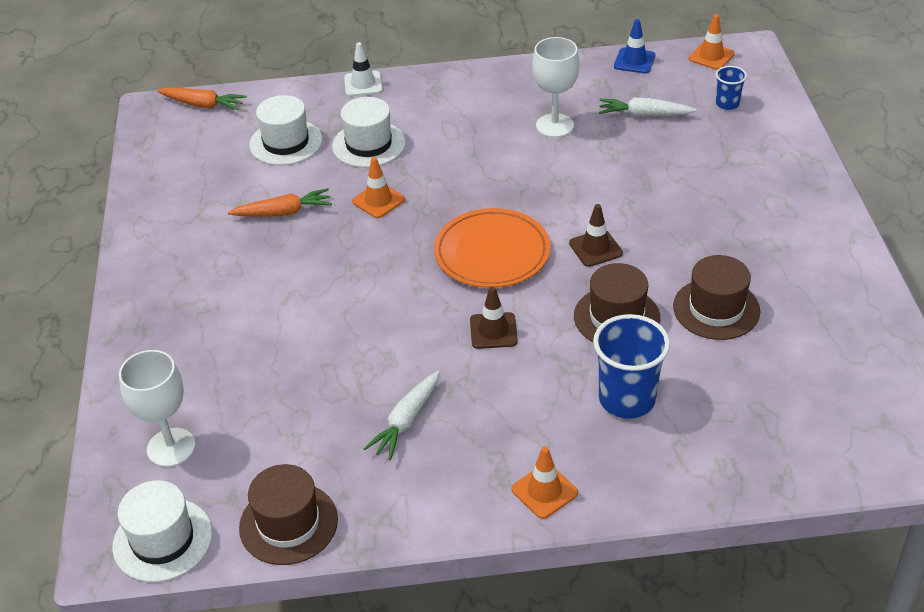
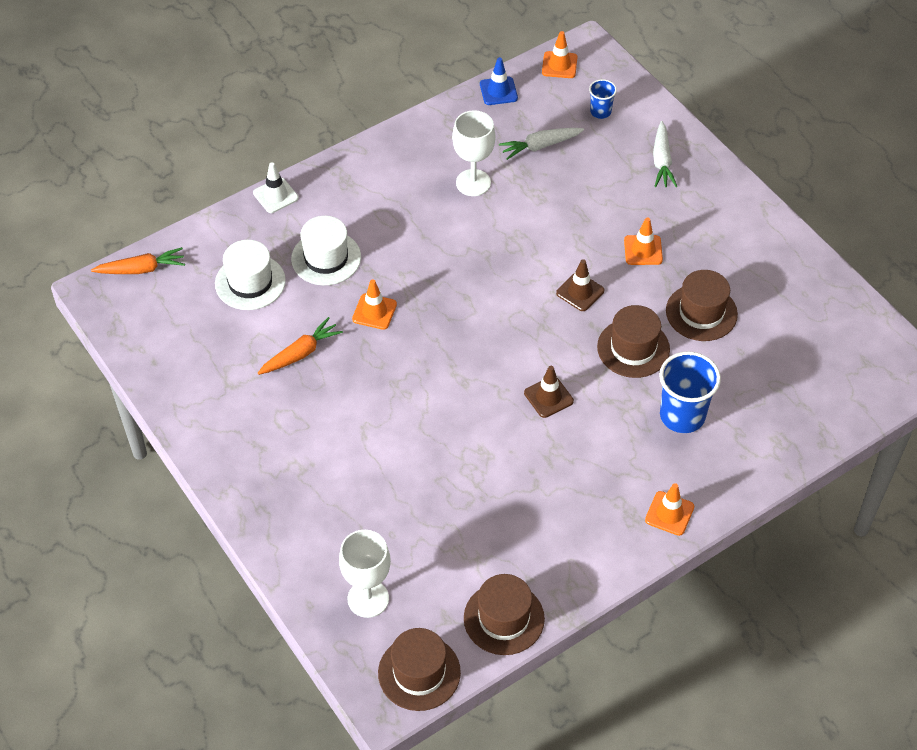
camera: 30 degrees left, 10 degrees up
(162, 540) = (419, 672): white hat -> brown hat
(406, 421) = (534, 500): white carrot -> white carrot (662, 161)
(492, 253) = (501, 327): orange plate -> none
(689, 233) = (643, 250): none -> orange traffic cone

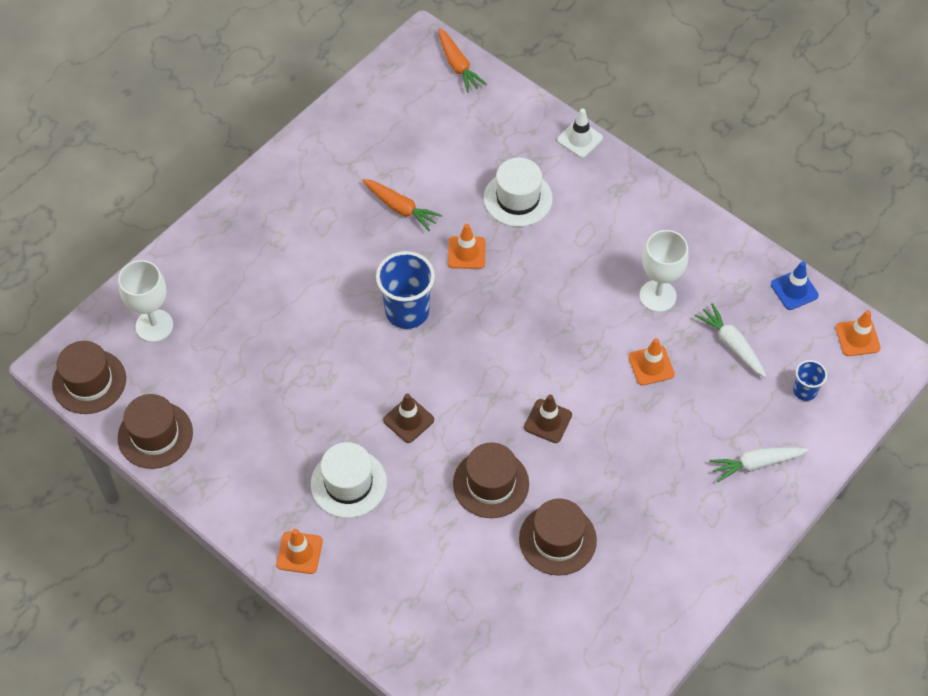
camera: 75 degrees right, 5 degrees up
(250, 282) = (469, 148): white hat -> white hat (348, 483)
(643, 250) = (623, 469): orange traffic cone -> orange traffic cone (651, 365)
(682, 415) = (419, 544): blue cup -> blue cup (407, 311)

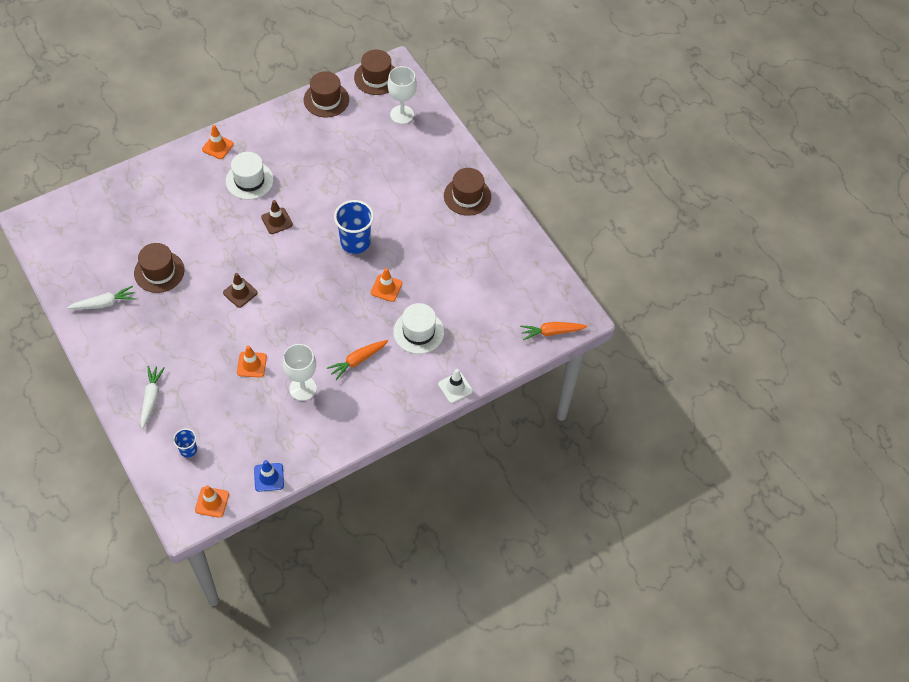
camera: 105 degrees right, 0 degrees up
(401, 208) = (438, 262): orange carrot -> orange carrot (357, 360)
(491, 483) = (213, 249): brown hat -> brown hat (467, 196)
(731, 344) = (244, 419): white carrot -> white carrot (104, 303)

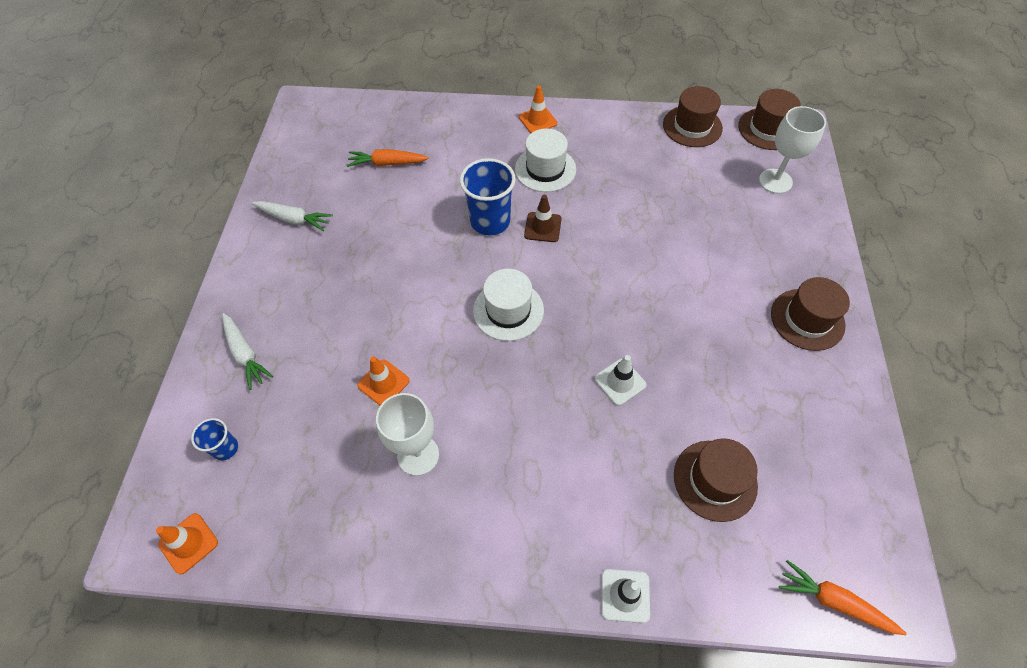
camera: 40 degrees right, 0 degrees up
(151, 398) = (245, 354): white carrot -> white carrot turned 105 degrees clockwise
(159, 272) = (375, 216): brown hat -> brown hat (715, 480)
(240, 293) = (439, 286): brown traffic cone -> none
(269, 477) = (280, 557): blue traffic cone -> none
(355, 242) = (618, 300): blue cup -> blue cup (490, 221)
(357, 360) = (514, 461): orange carrot -> orange carrot (387, 163)
(386, 288) = (620, 382): orange traffic cone -> white traffic cone
(418, 332) = (624, 471): white hat -> white hat (508, 310)

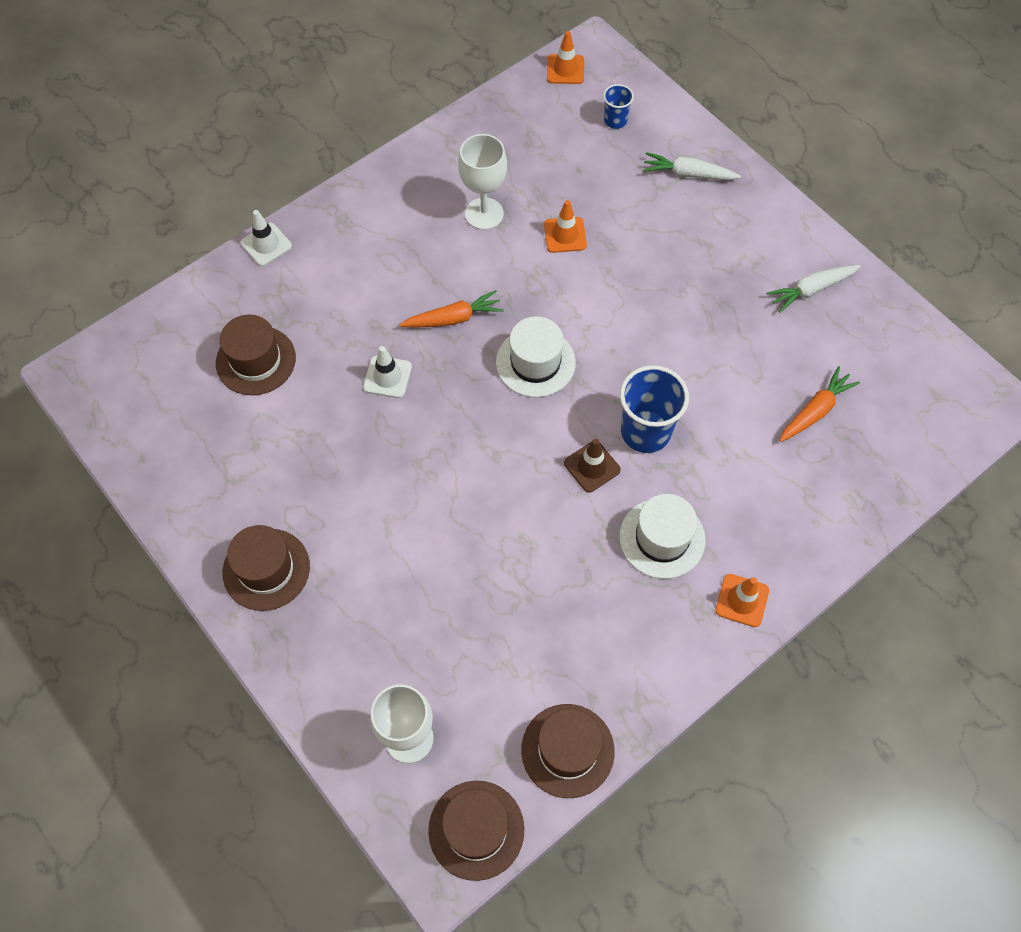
camera: 135 degrees right, 5 degrees up
(834, 601) = (121, 344): orange carrot -> orange carrot (454, 318)

